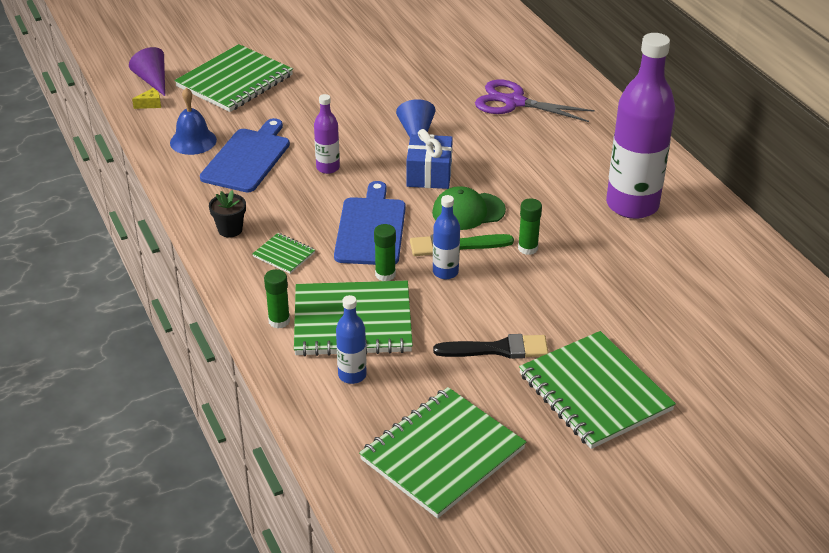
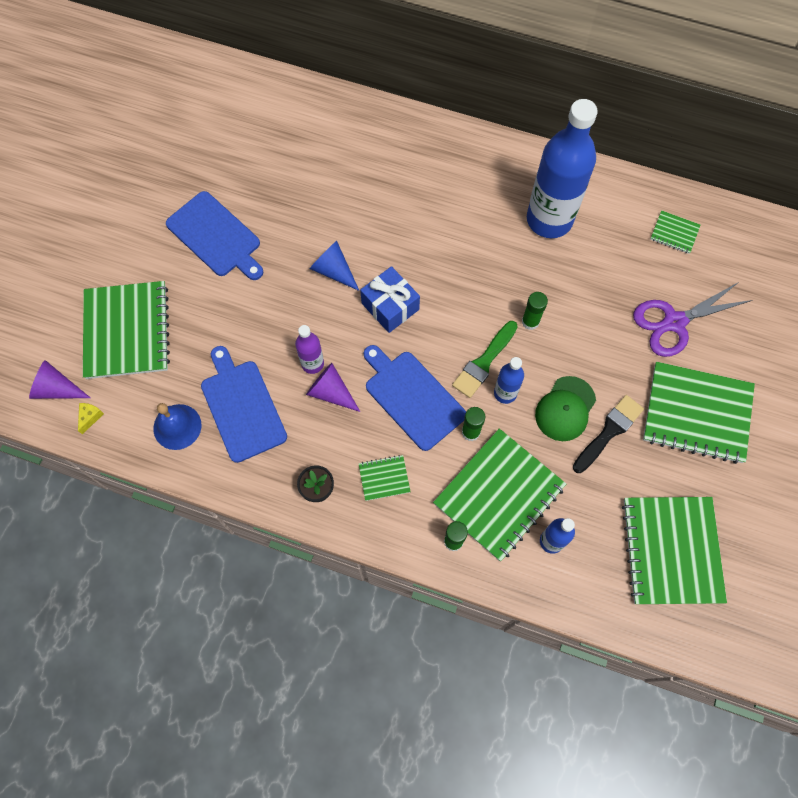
camera: 45 degrees left, 30 degrees up
(317, 189) = (331, 392): none -> purple cone
(361, 72) = (216, 236): none -> blue cutting board
(468, 211) = (456, 320): green cap -> green cap (565, 409)
(514, 102) = (365, 176): purple scissors -> purple scissors (674, 322)
(632, 205) = (549, 219): purple bottle -> blue bottle
(739, 277) = (674, 233): none -> green notebook

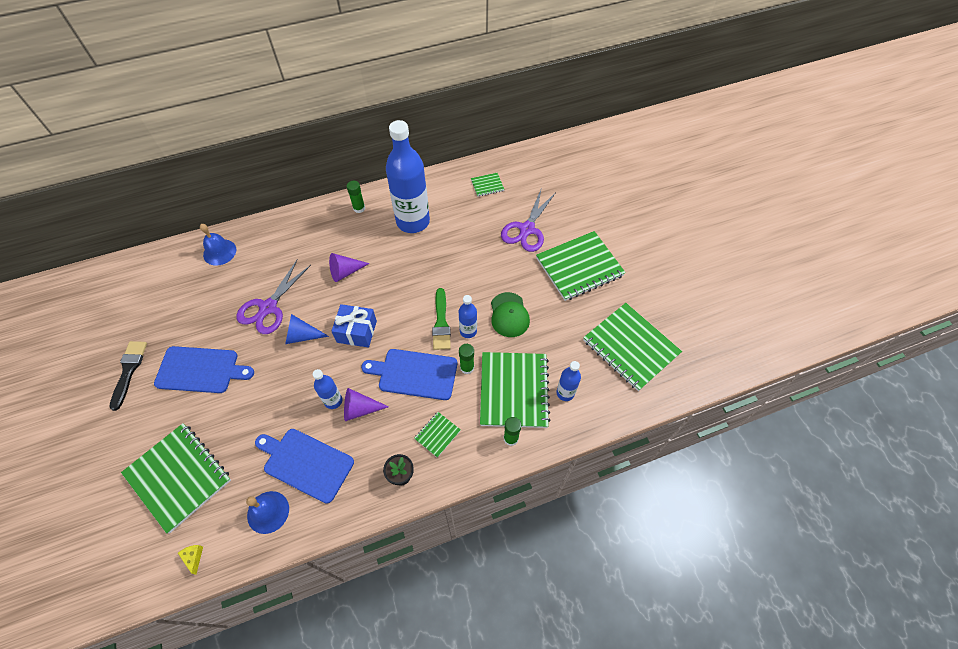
camera: 40 degrees left, 10 degrees down
(57, 389) = (150, 558): purple cone -> purple cone (345, 272)
(312, 363) = (333, 401): purple bottle -> blue bottle
(321, 115) = (219, 252): none -> blue bell
(324, 214) = (268, 307): none -> purple scissors
(530, 321) = (449, 282): green glue stick -> green glue stick (359, 208)
(609, 432) = (543, 310): black brush -> black brush (129, 371)

